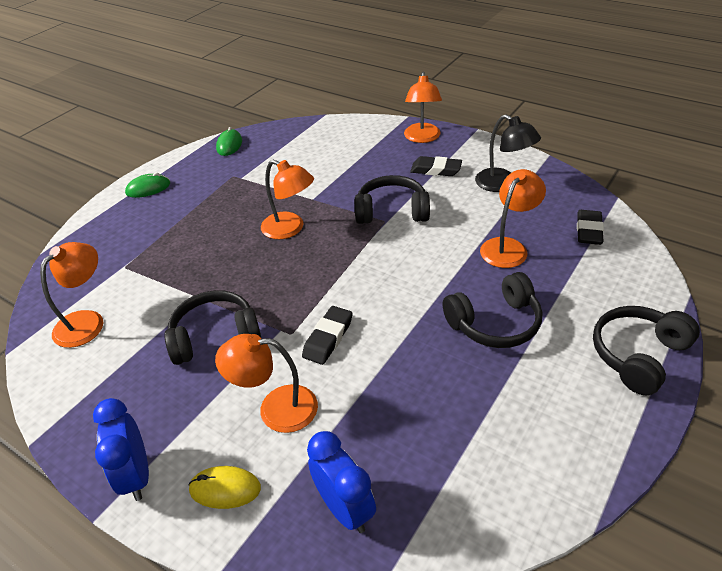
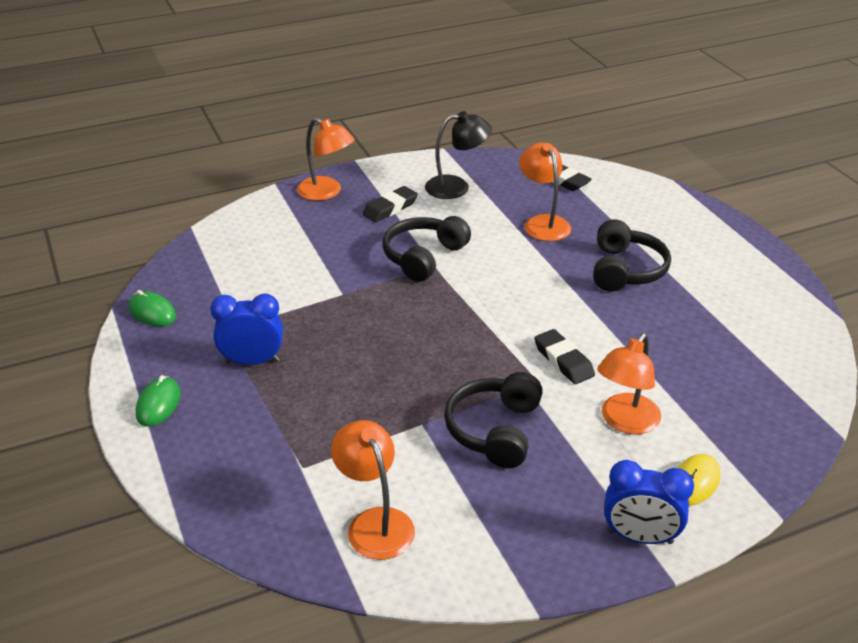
camera: 60 degrees left, 5 degrees down
(290, 229) = (377, 326): orange lamp -> none
(345, 508) = (757, 421): blue clock -> blue clock (252, 361)
(638, 355) = (711, 228): black headphones -> none

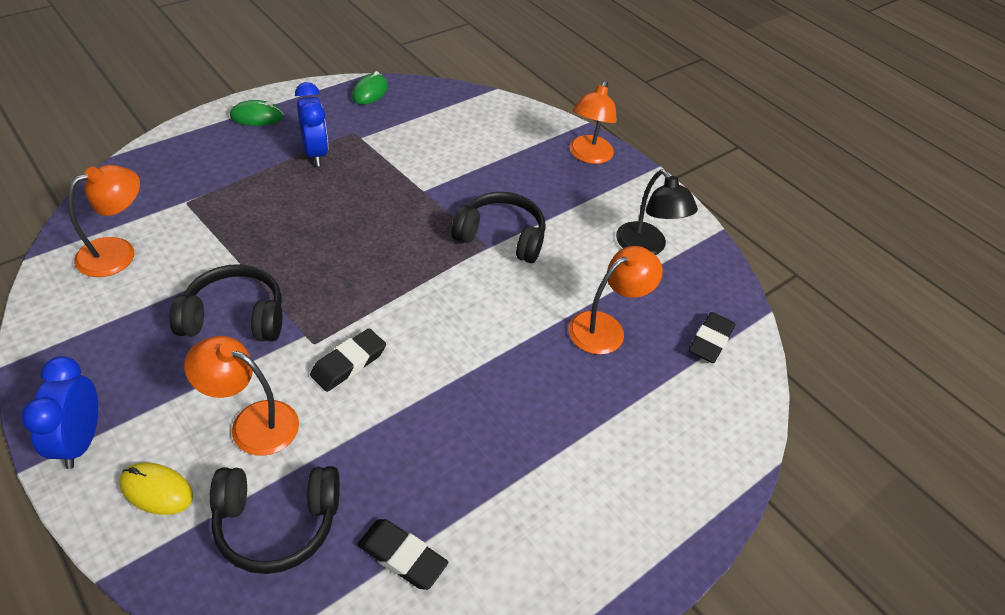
camera: 70 degrees right, 10 degrees up
(390, 208) = (580, 202): black eraser -> black eraser (402, 556)
(626, 270) = (536, 414): black headphones -> black headphones (277, 523)

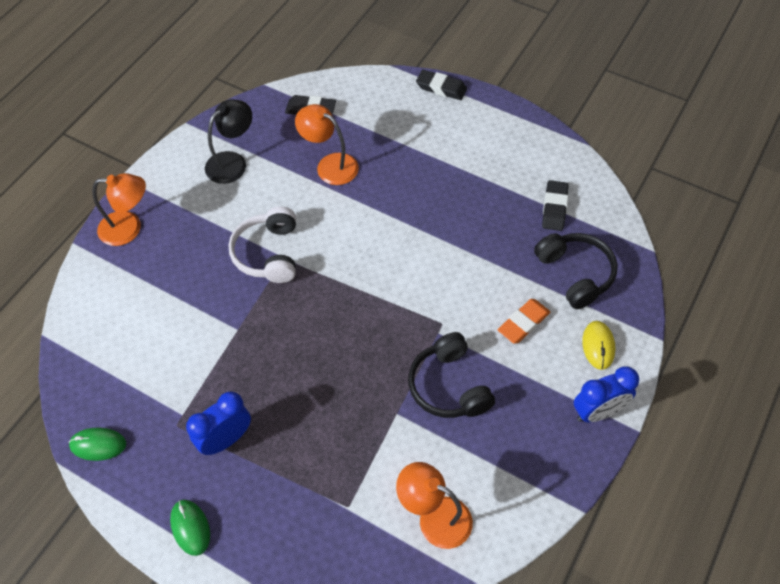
camera: 105 degrees left, 10 degrees up
(252, 422) = (523, 323): orange lamp -> orange eraser
(348, 363) = (446, 294): black eraser -> black eraser (441, 88)
(501, 237) = (268, 253): black headphones -> white headphones

